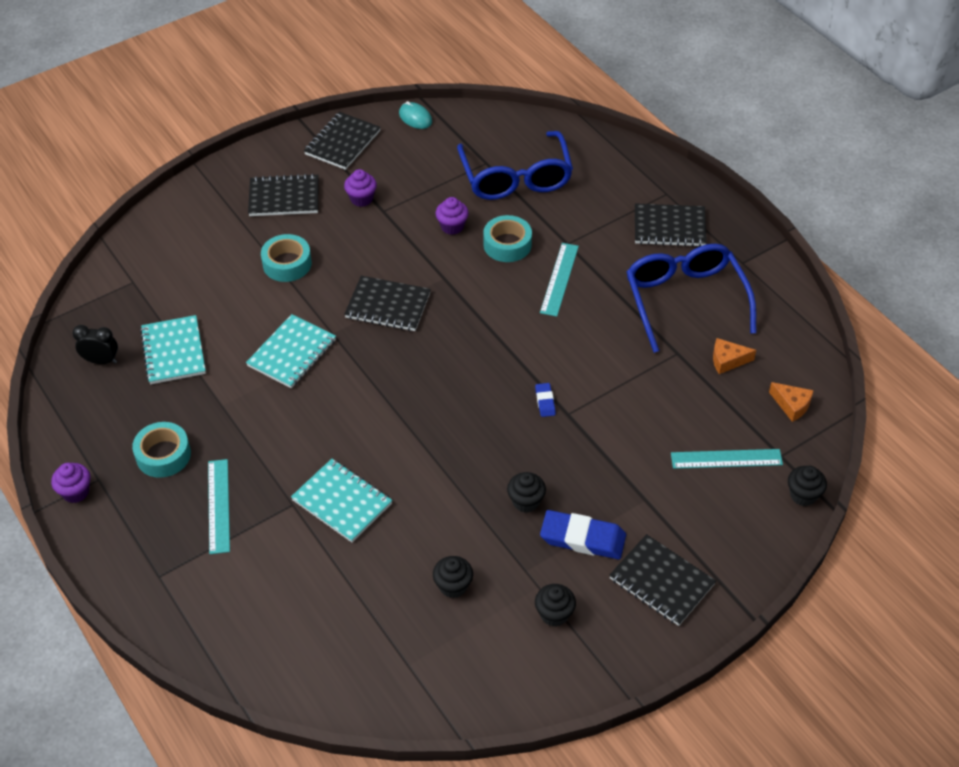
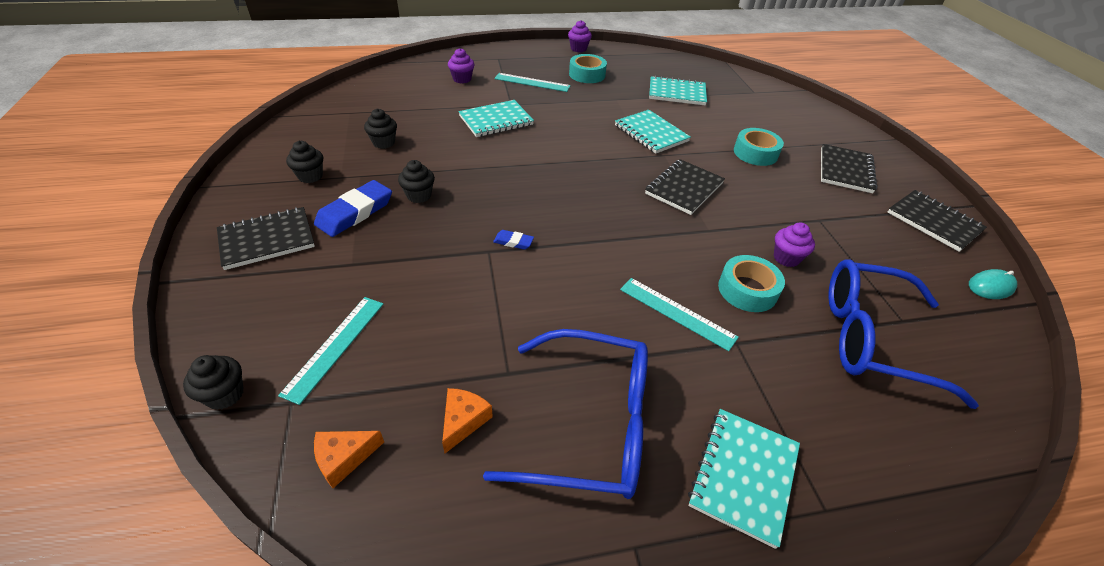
camera: 110 degrees right, 5 degrees down
(101, 361) = (681, 71): black clock -> none
(361, 199) = (839, 211): purple cupcake -> purple cupcake (462, 79)
(669, 227) = (743, 475): black notebook -> turquoise notebook

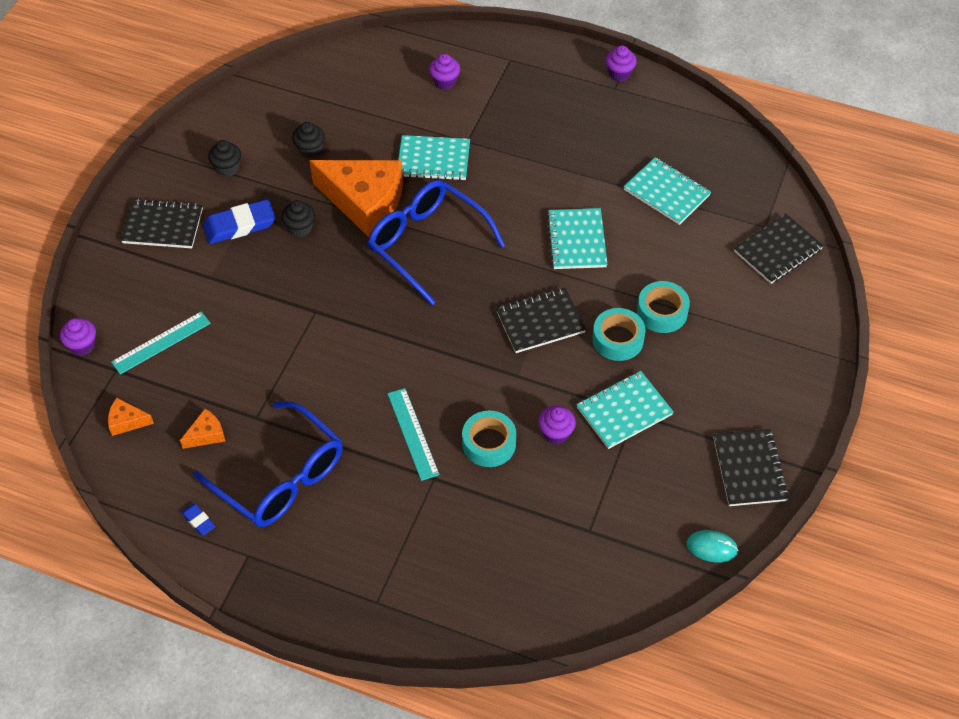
camera: 35 degrees right, 10 degrees up
(225, 394) = (82, 345): black cupcake -> purple cupcake
(463, 160) = (364, 202): none -> orange cheese
(513, 242) = (341, 311): blue eraser -> blue eraser (198, 521)
(532, 82) = (516, 114): turquoise ruler -> none
(587, 74) = (589, 124): turquoise tape -> turquoise tape (618, 339)
(743, 475) = (346, 557): turquoise notebook -> turquoise notebook (624, 411)
(845, 170) = (735, 374): black notebook -> black notebook (777, 251)
(871, 338) = (543, 529): blue glasses -> blue glasses (426, 243)

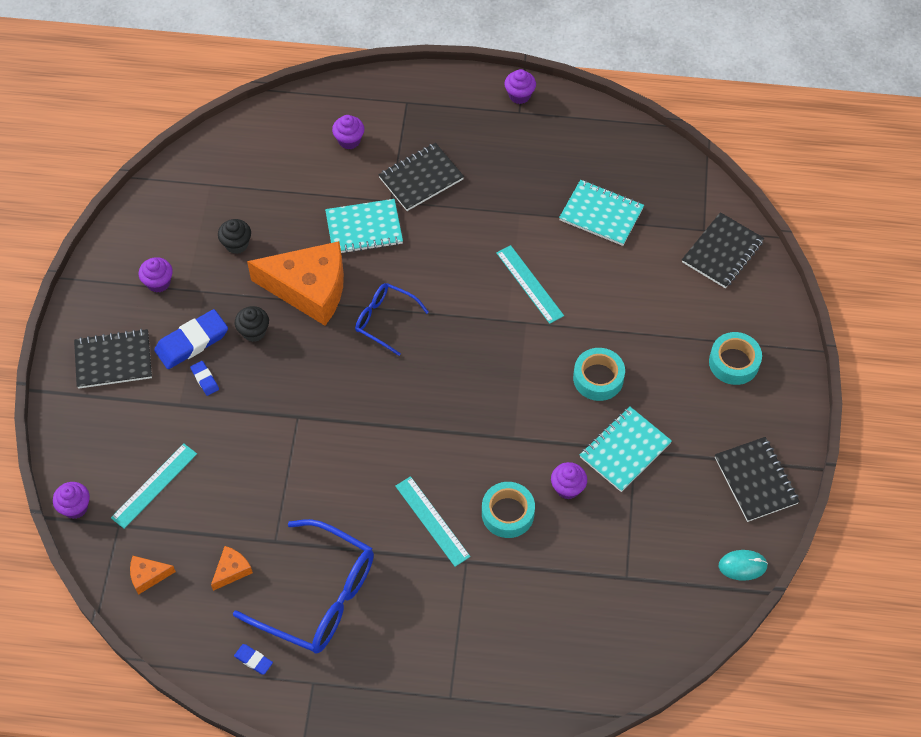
camera: 15 degrees left, 5 degrees up
(227, 168) = (158, 283): black cupcake -> purple cupcake
(240, 260) = (205, 379): none -> blue eraser
(426, 243) = (385, 320): blue glasses -> blue glasses, size x0.56
(540, 322) = (519, 377): black notebook -> black notebook (421, 178)
(576, 240) = (529, 284): turquoise notebook -> turquoise ruler
(662, 312) = (631, 340): turquoise tape -> turquoise tape (734, 362)

